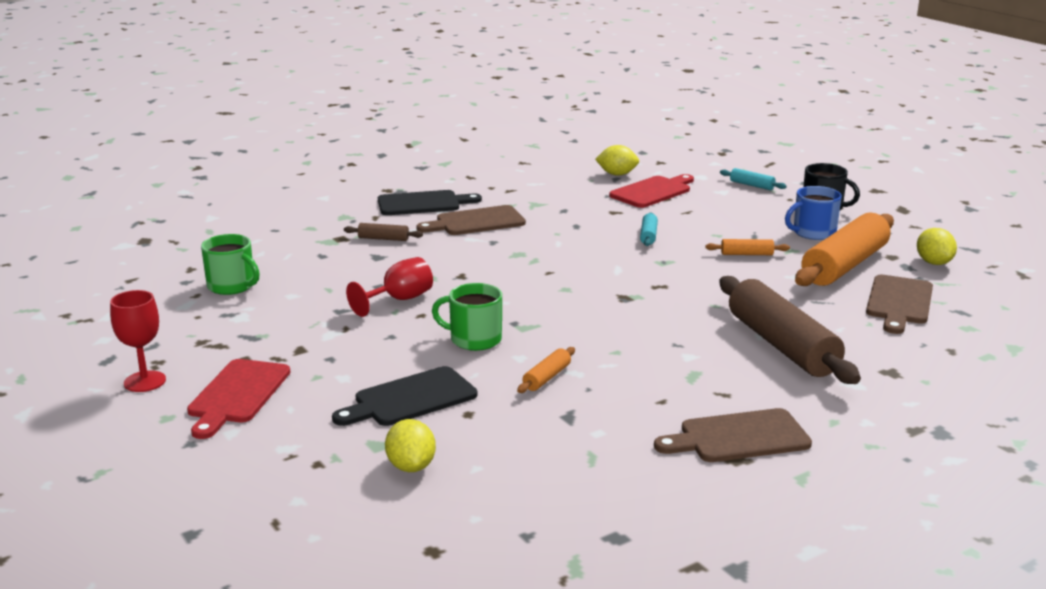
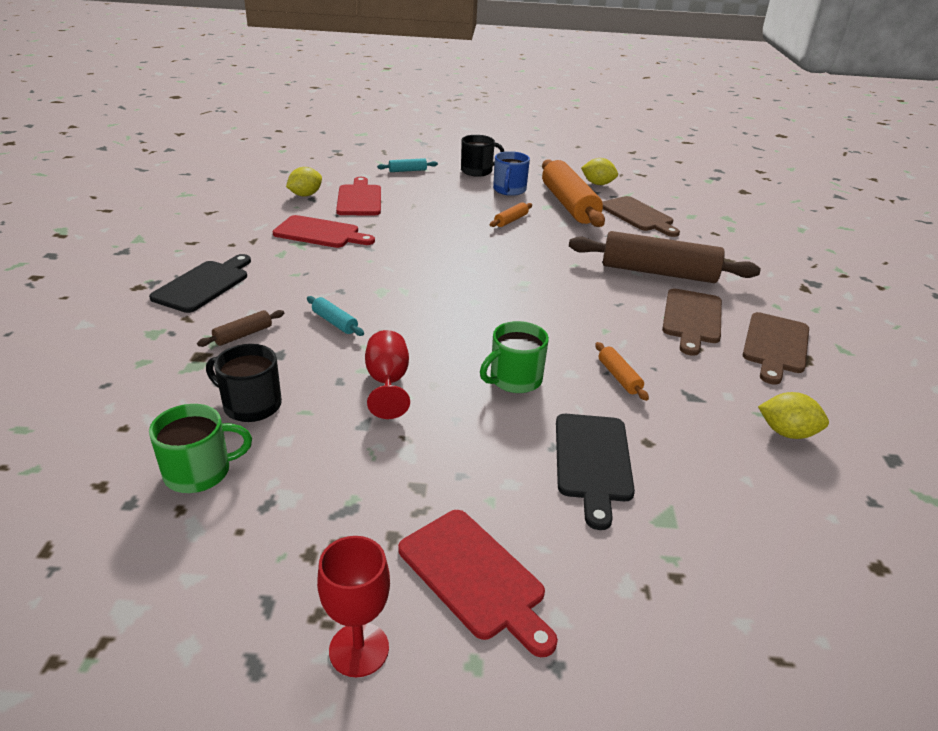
camera: 55 degrees left, 10 degrees up
(312, 272) = (251, 405): none -> black mug
(411, 466) = (721, 516): yellow lemon -> yellow lemon (786, 433)
(476, 222) = (288, 280): brown cutting board -> brown cutting board (692, 319)
(565, 203) = (320, 233): none -> red cutting board
(648, 236) = (431, 234): turquoise rolling pin -> turquoise rolling pin (335, 322)

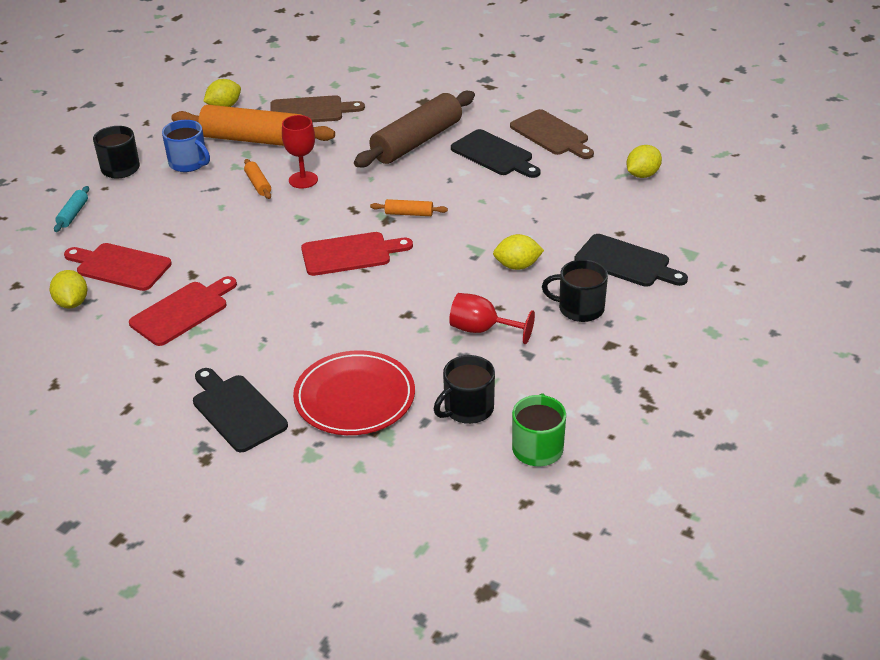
camera: 60 degrees left, 5 degrees up
(243, 335) = (354, 397): brown rolling pin -> red plate
(335, 322) = (371, 338): turquoise rolling pin -> none
(359, 649) = (732, 402): red goblet -> red goblet (303, 180)
(472, 444) = (579, 308): none -> black mug
(475, 577) = (700, 343): red cutting board -> red cutting board (350, 254)
(514, 379) = (517, 266): green mug -> yellow lemon
(619, 377) = (544, 217): orange rolling pin -> orange rolling pin (409, 213)
(692, 319) = (494, 154): brown cutting board -> black cutting board

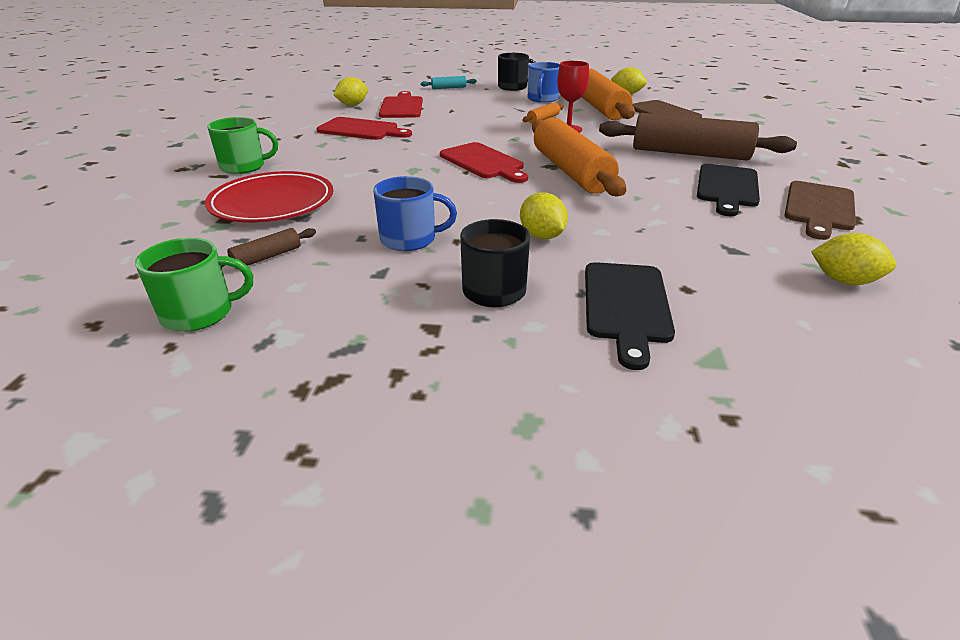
camera: 65 degrees right, 5 degrees down
(237, 411) = (244, 166): black cutting board -> green mug
(409, 213) = (571, 171): orange rolling pin -> orange rolling pin, size x2.38
(467, 409) = (267, 257): black mug -> brown rolling pin
(482, 330) = (409, 239): red goblet -> blue mug

